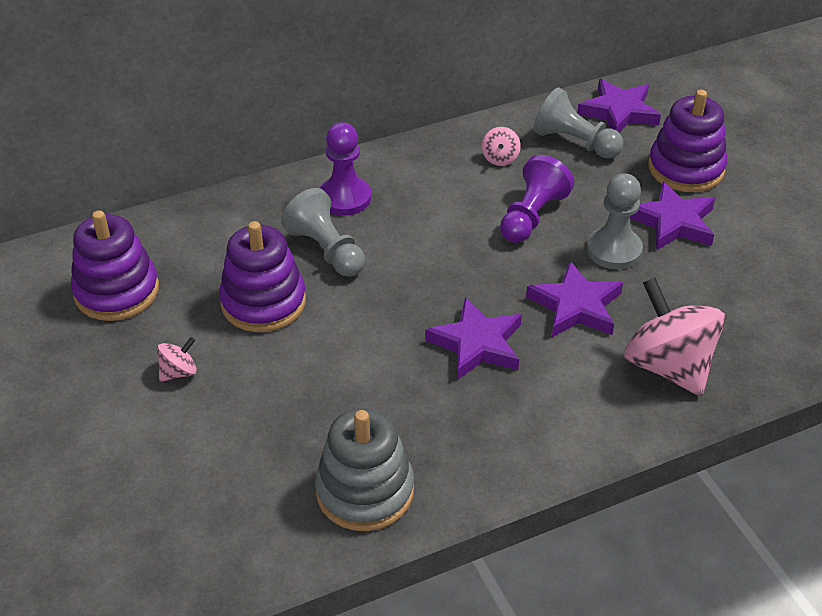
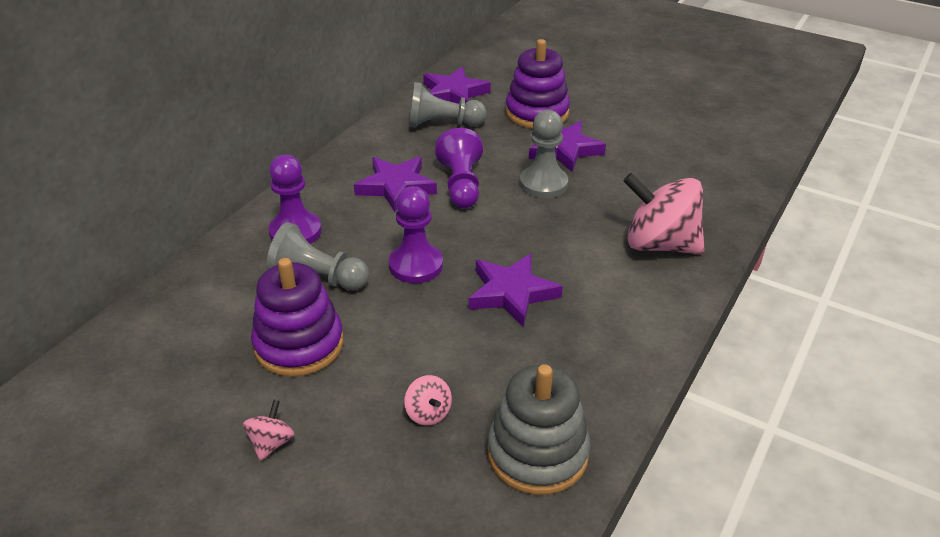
camera: 35 degrees left, 5 degrees down
(116, 291) = (139, 402): purple stacking toy -> none
(417, 277) = (416, 265): none -> purple pawn
(500, 158) = (397, 155): pink spinning top -> pink spinning top (428, 413)
(576, 306) = (556, 233): purple star -> purple star (396, 186)

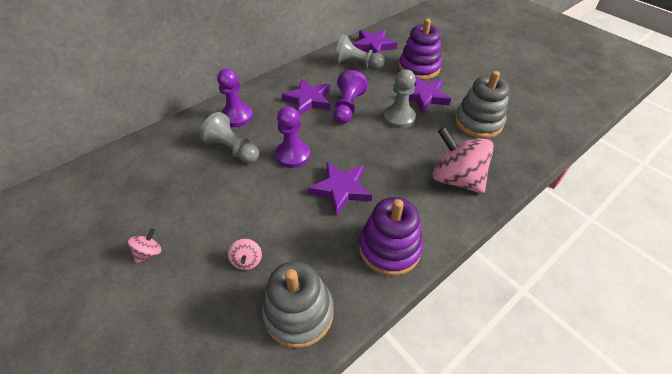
camera: 20 degrees right, 10 degrees up
(299, 344) = (199, 190): purple stacking toy -> purple stacking toy (389, 248)
(654, 169) = (478, 122): none -> grey stacking toy

